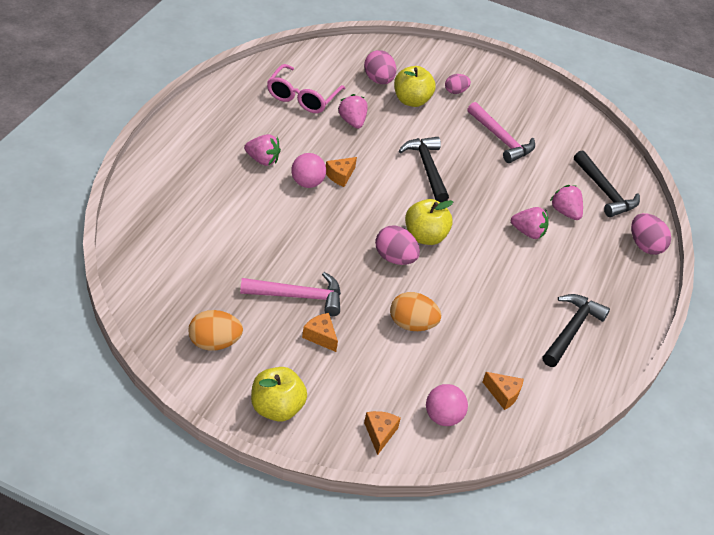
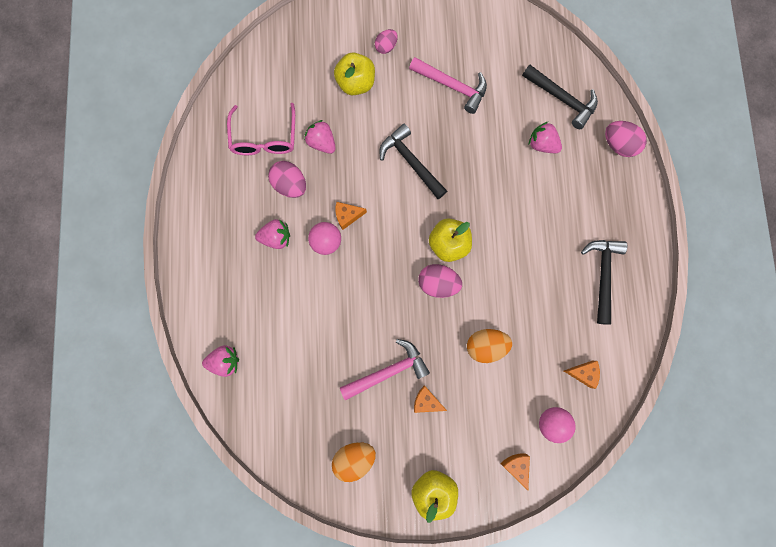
camera: 20 degrees left, 35 degrees up
(340, 176) = (347, 216): orange cheese -> orange cheese turned 60 degrees clockwise
(378, 80) = (315, 74): pink egg -> pink egg (290, 185)
(528, 232) = (524, 187): pink strawberry -> pink strawberry (225, 361)

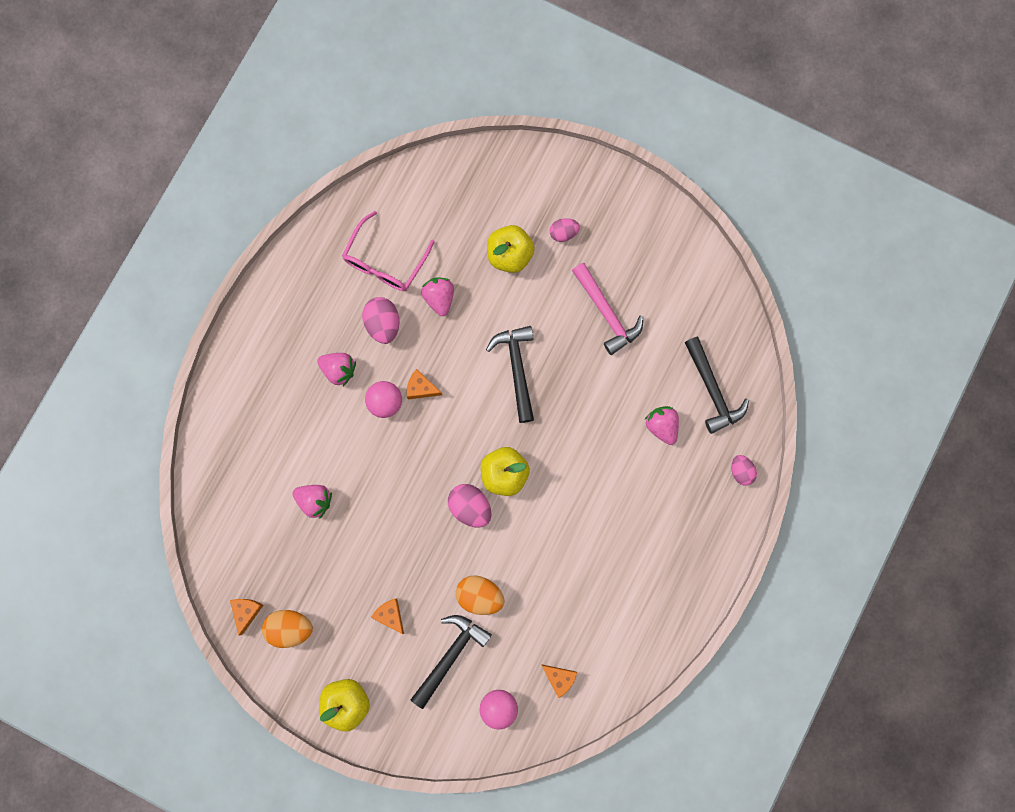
camera: 30 degrees right, 0 degrees up
(225, 361) = (221, 464): pink strawberry -> pink strawberry (315, 500)
(388, 371) = (371, 564): pink hammer -> none
(516, 466) = (439, 728): orange cheese -> orange cheese (246, 612)
(602, 275) = (639, 594): black hammer -> black hammer (450, 655)
(618, 145) = (741, 471): pink egg -> pink egg, size x0.64

